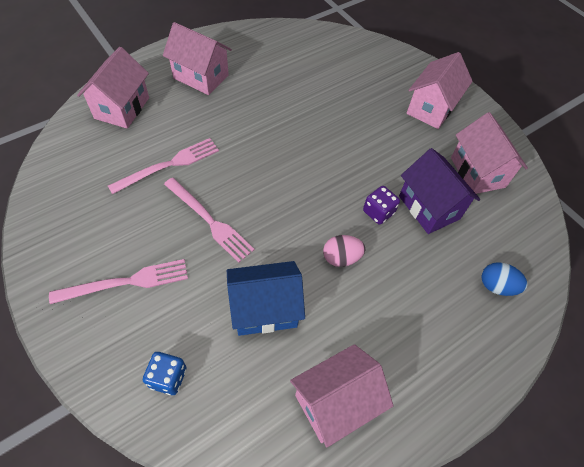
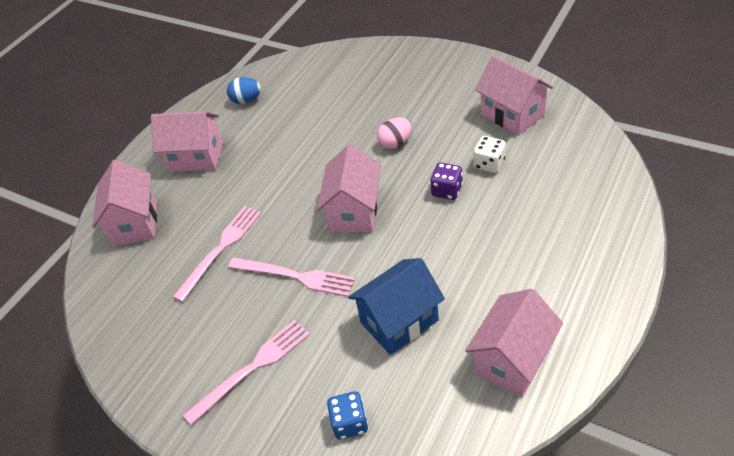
camera: 15 degrees left, 10 degrees down
(341, 258) = (439, 244): pink egg -> pink egg (395, 143)
(429, 207) = (489, 164): purple house -> white dice
(431, 108) = (436, 81): pink house -> pink house (354, 211)
(496, 286) = (587, 197): blue egg -> blue egg (246, 100)

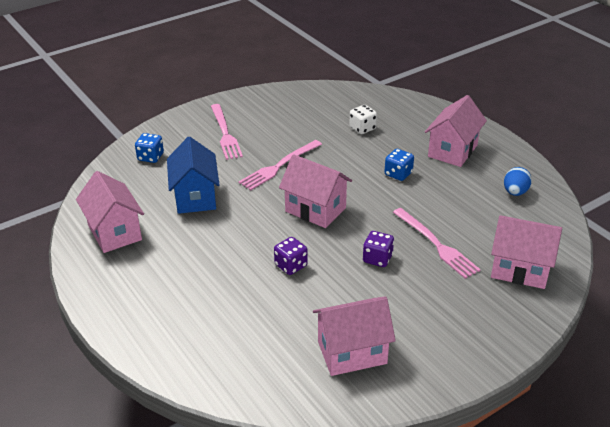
camera: 110 degrees right, 10 degrees down
(135, 223) = (398, 113): pink house -> pink house (520, 269)
(221, 249) = (336, 142): pink fork -> pink fork (436, 244)
(258, 178) = (398, 174): none -> blue dice
(395, 143) = (377, 258): pink egg -> purple dice
(489, 164) = (298, 304): white dice -> white dice (362, 128)

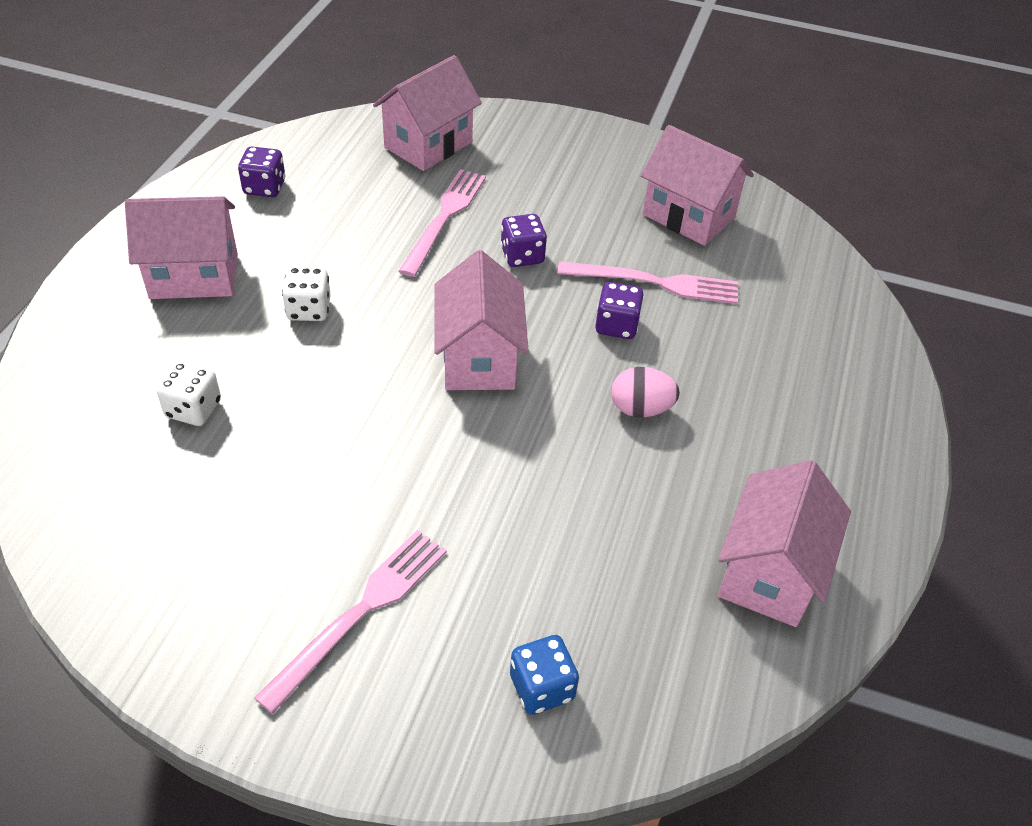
camera: 130 degrees left, 10 degrees up
(195, 197) = (586, 524): blue house -> none
(231, 244) = (640, 409): none -> pink egg
(279, 166) = (404, 462): pink fork -> pink fork (655, 283)
(398, 174) = (309, 309): blue dice -> white dice
(515, 192) = (264, 187): blue egg -> purple dice
(520, 269) = (428, 145): pink house -> pink house turned 60 degrees clockwise

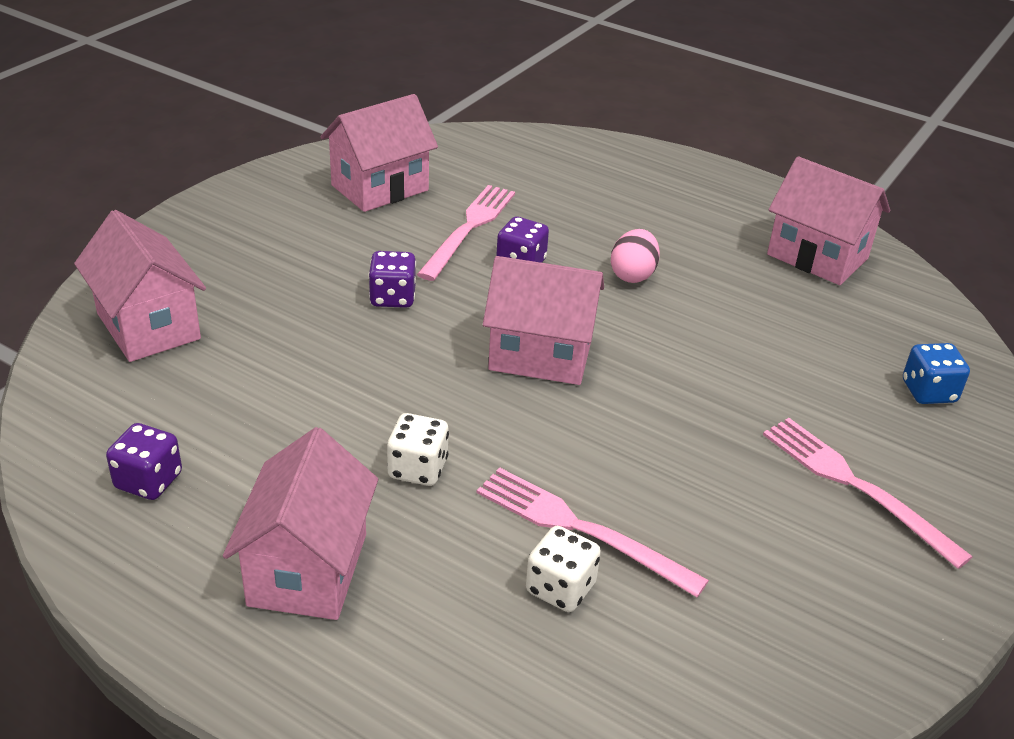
camera: 75 degrees left, 10 degrees down
(444, 218) = (300, 338): pink fork -> pink fork (581, 529)

